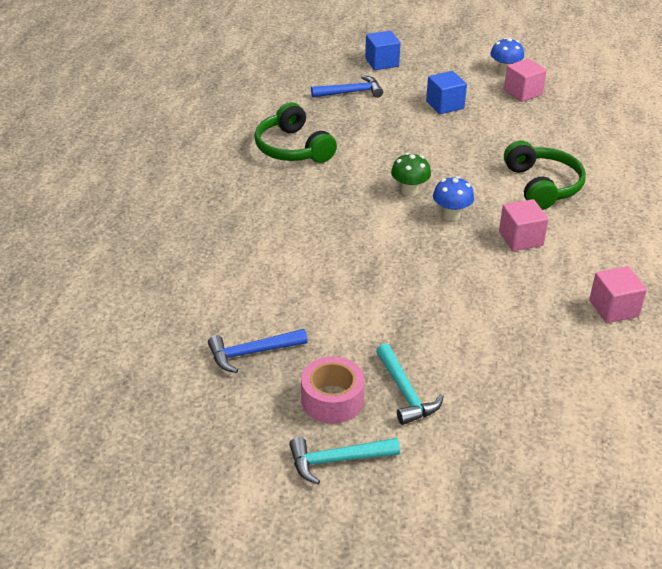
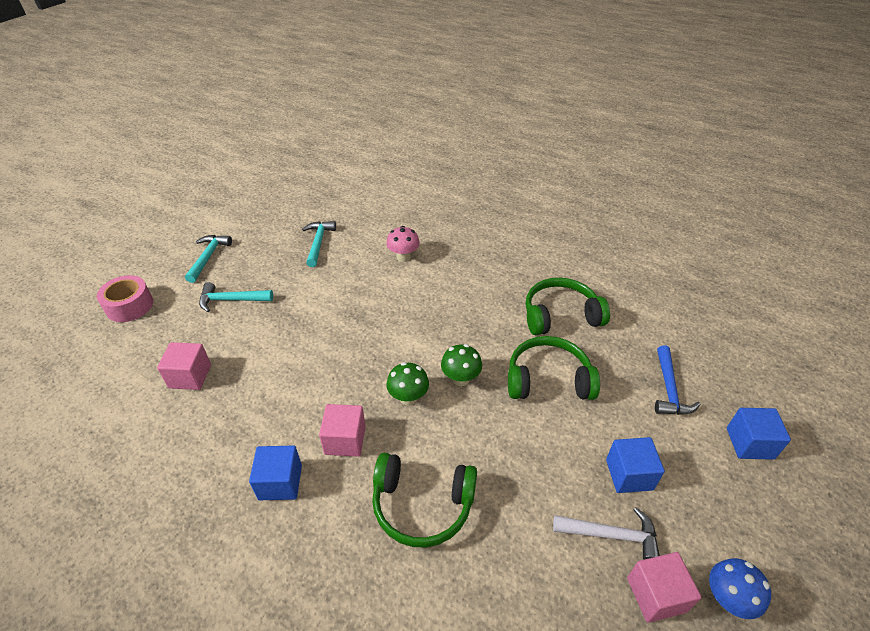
camera: 110 degrees right, 5 degrees up
(248, 268) = (403, 257): none -> pink mushroom
(252, 353) = (318, 243): blue hammer -> turquoise hammer
(332, 400) = (253, 266): pink tape -> pink tape (129, 306)
(379, 146) = (548, 380): none -> green headphones
(451, 215) = (408, 397): blue mushroom -> green mushroom
(497, 109) = (611, 535): none -> white hammer
(586, 261) = (280, 482): none -> blue cube
(613, 308) = (208, 471): pink cube -> pink cube (190, 376)

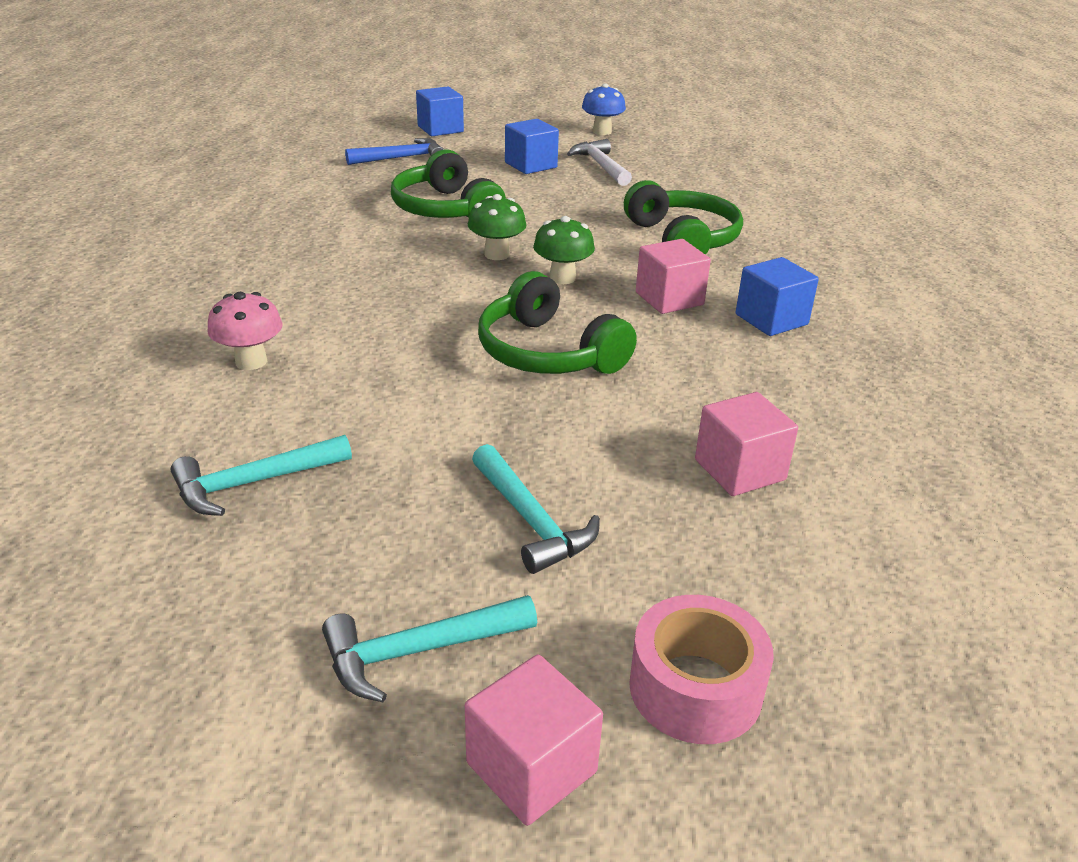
camera: 120 degrees left, 10 degrees down
(560, 316) = (322, 217): green headphones -> green headphones (548, 352)
(656, 594) = (630, 150): pink cube -> pink cube (531, 767)

